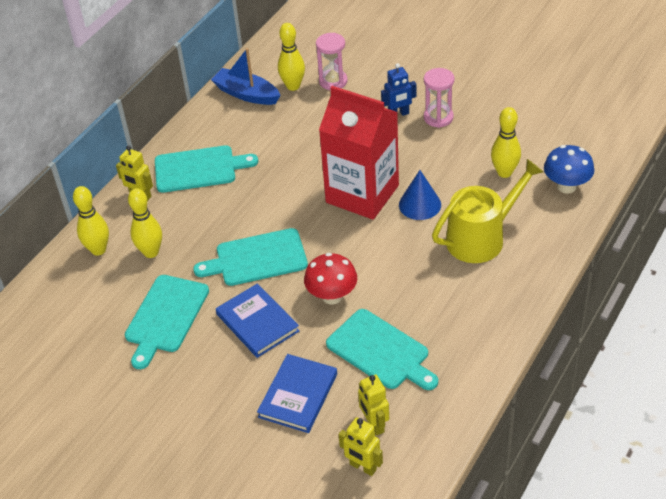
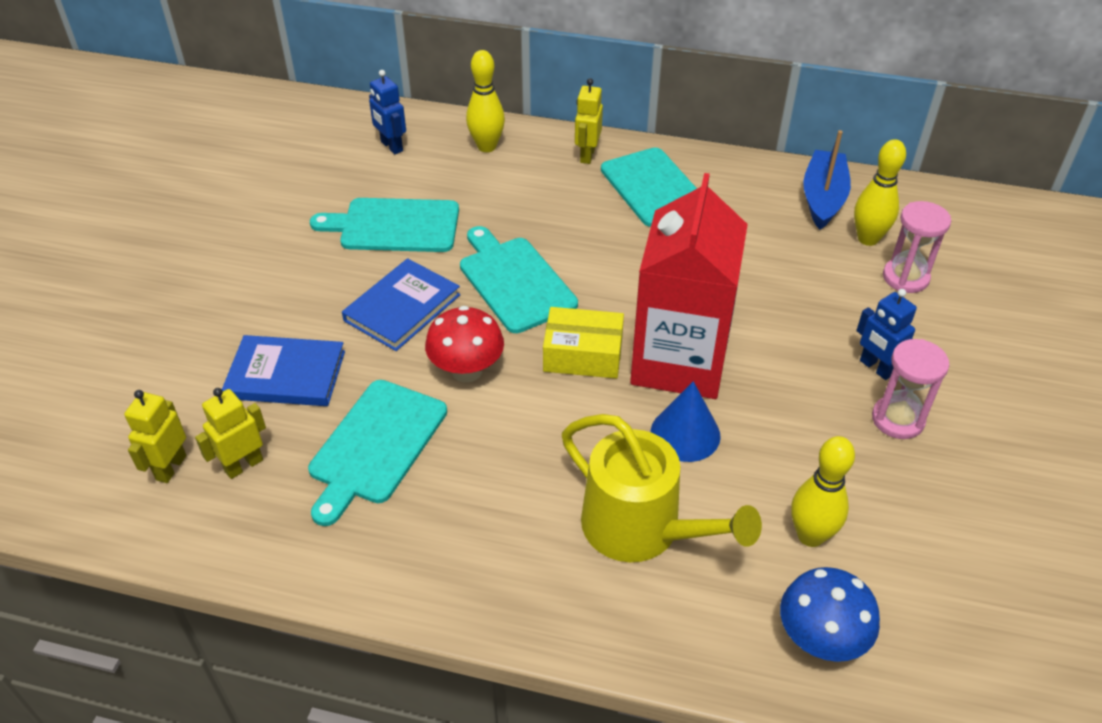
camera: 70 degrees right, 0 degrees up
(65, 308) = (391, 146): none -> blue robot
(151, 252) = (496, 187): yellow bowling pin -> none
(339, 237) = (583, 355): none -> yellow box

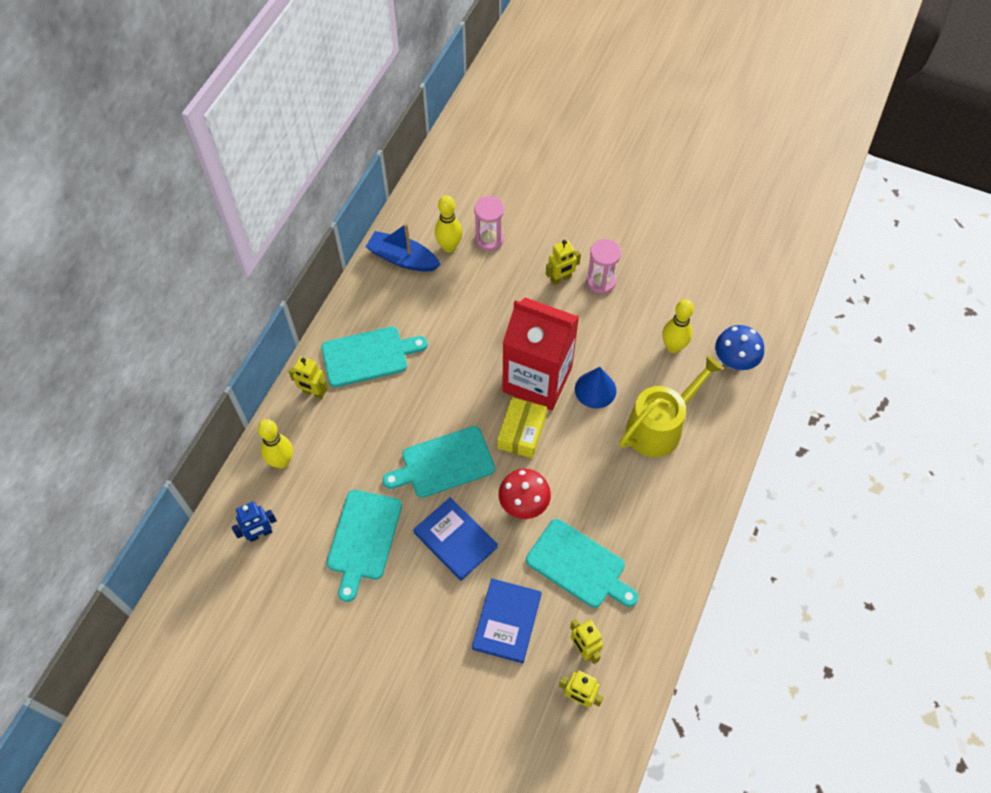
camera: 80 degrees left, 15 degrees up
(876, 368) = (560, 279): blue robot -> yellow robot

